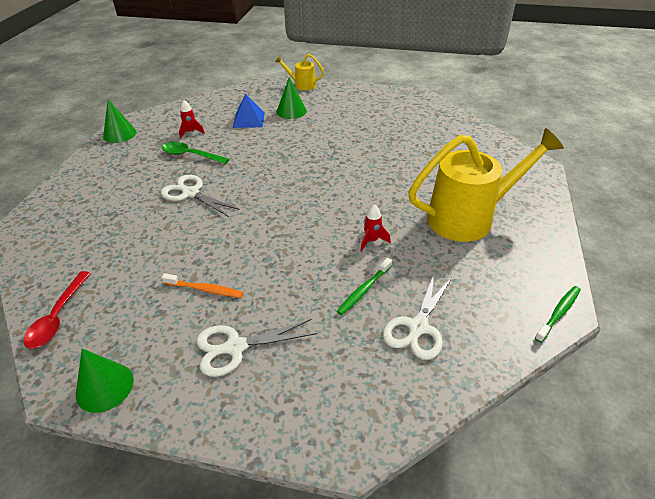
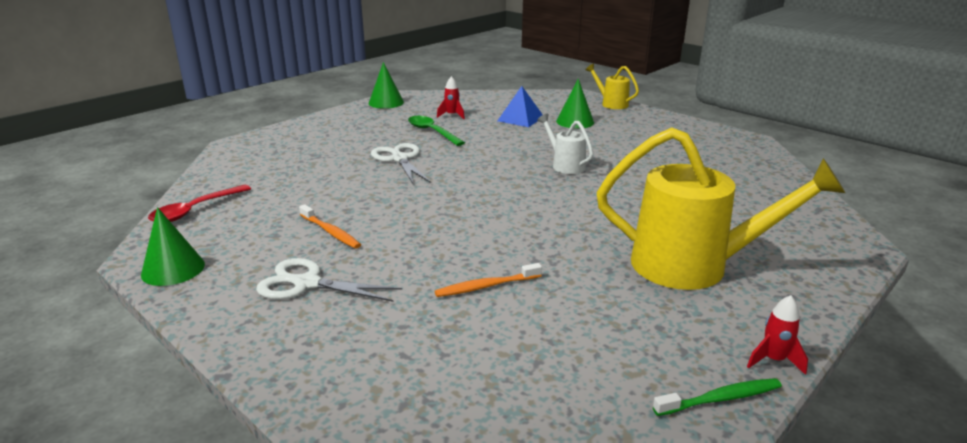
camera: 30 degrees right, 15 degrees down
(320, 157) = (565, 165): none -> white watering can
(364, 290) = (486, 286): green toothbrush -> orange toothbrush
(372, 241) = (544, 249): red rocket -> red rocket (773, 360)
(418, 327) = (512, 340): white scissors -> none

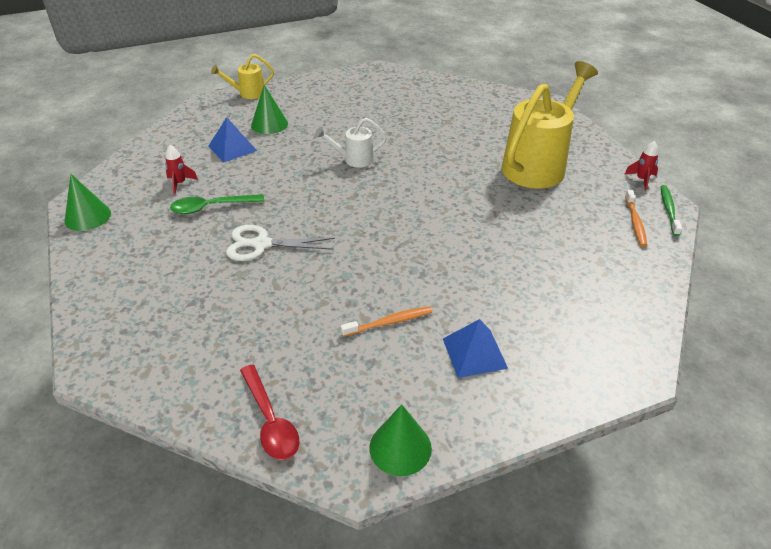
camera: 65 degrees left, 15 degrees up
(307, 283) = (474, 353): white scissors -> blue pyramid
(486, 286) = (523, 257): orange toothbrush -> orange toothbrush (635, 222)

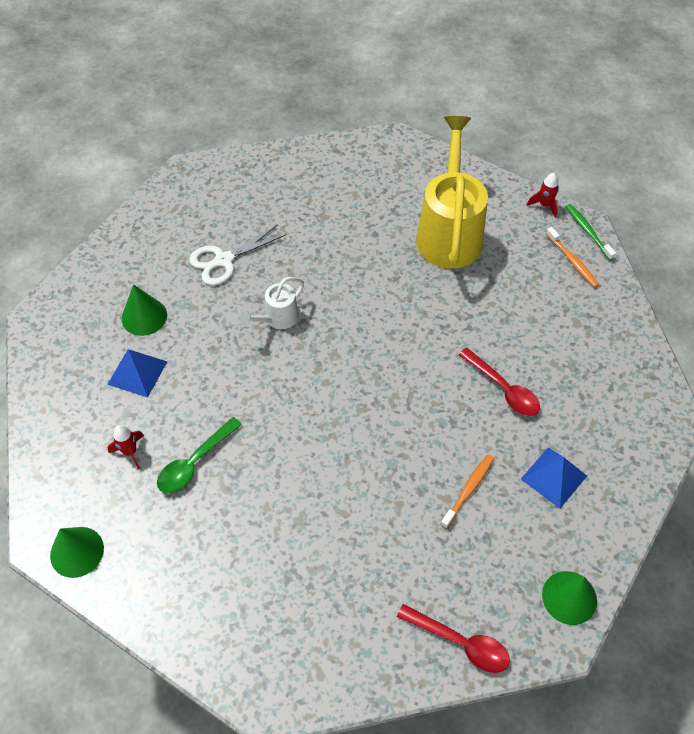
camera: 35 degrees left, 15 degrees up
(248, 93) = (74, 282): yellow watering can -> none
(262, 244) = (287, 476): white scissors -> white scissors (224, 260)
(488, 273) = (503, 388): none -> red spoon

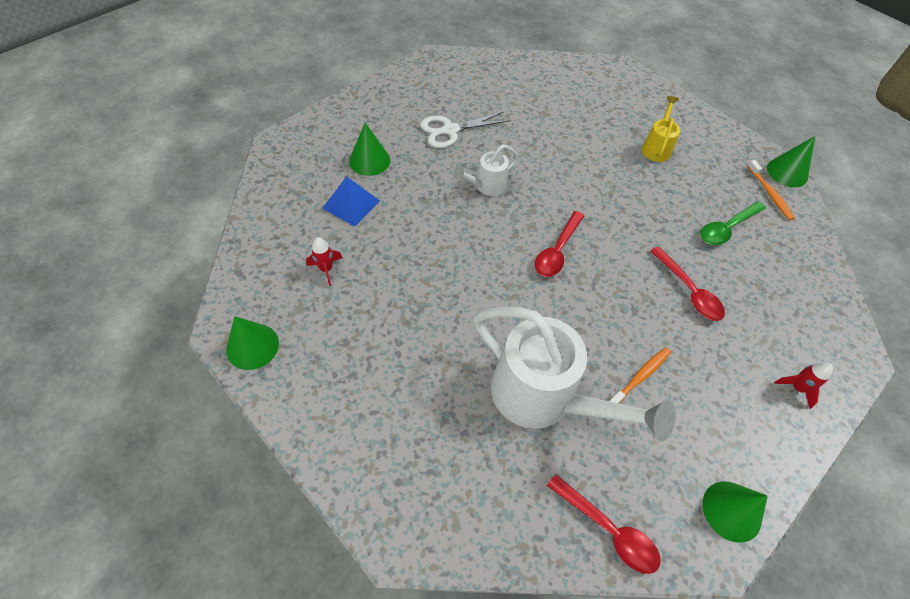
camera: 10 degrees right, 0 degrees up
(195, 462) = (382, 291): green spoon -> green spoon (727, 228)
(365, 375) = (557, 250): none -> red spoon
(379, 533) = (543, 398): none -> white watering can
(449, 232) = (656, 148): yellow watering can -> yellow watering can, size x0.48
(544, 205) = (748, 143): red rocket -> red rocket (797, 388)
(554, 477) = (729, 384): blue pyramid -> none
(587, 231) = (787, 172): green toothbrush -> green cone

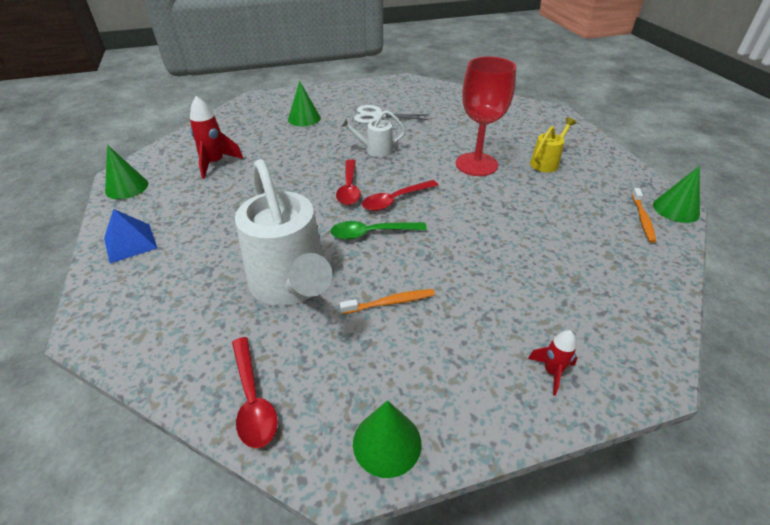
camera: 30 degrees right, 15 degrees down
(326, 269) = (215, 163): red rocket -> red rocket, size x1.69
(351, 204) = (268, 136): blue pyramid -> blue pyramid (130, 243)
(597, 172) = (476, 164): none -> red goblet
(688, 290) = (494, 260): red spoon -> red spoon (349, 188)
(727, 228) = (573, 230): green spoon -> green spoon (372, 233)

